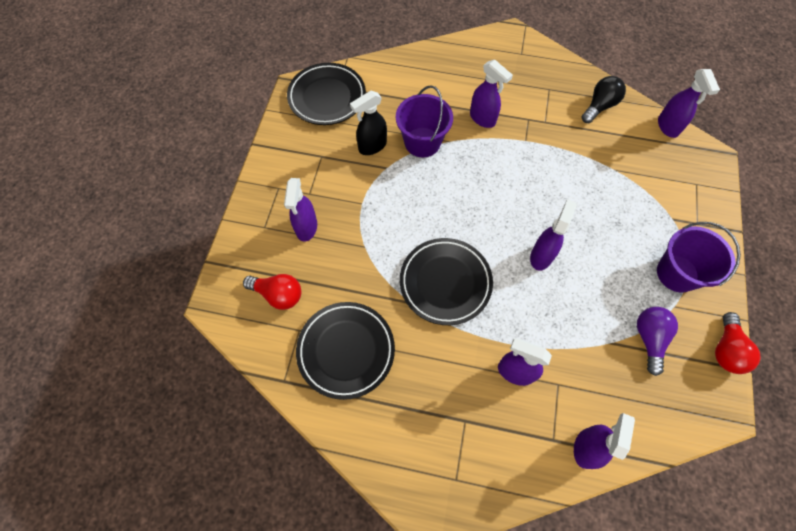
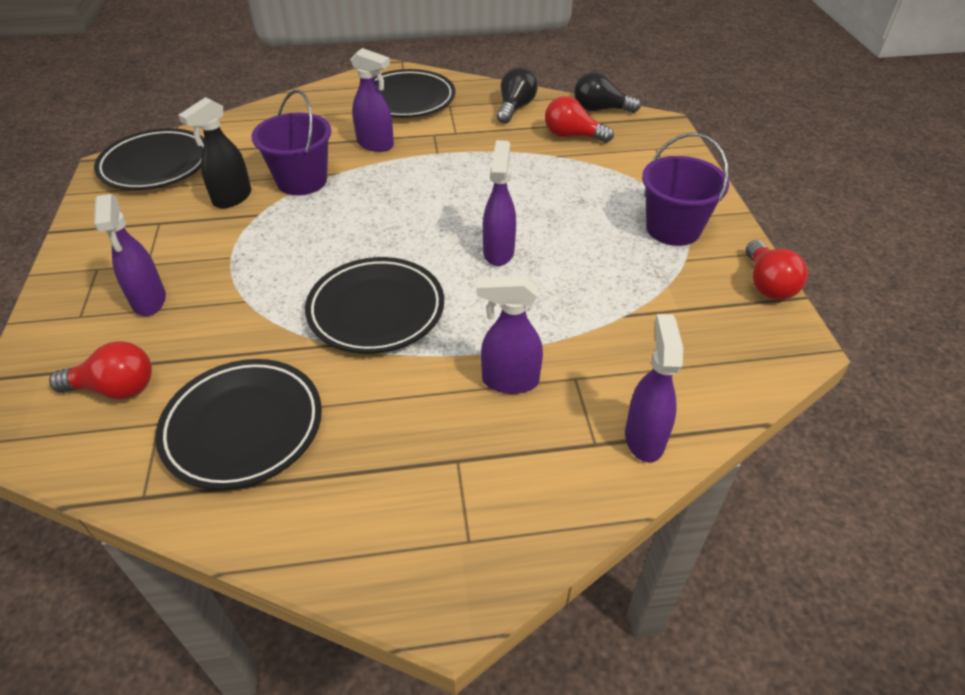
camera: 20 degrees left, 20 degrees down
(518, 73) = (407, 100): none -> black plate
(634, 151) = (572, 136): none -> red light bulb
(649, 339) = (671, 298): purple light bulb -> none
(668, 127) = (600, 109): purple spray bottle -> black light bulb

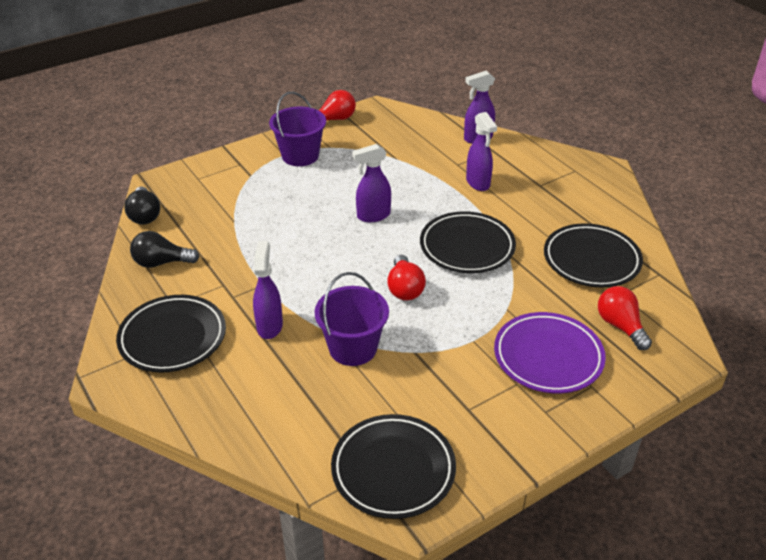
camera: 115 degrees left, 5 degrees down
(149, 301) = (548, 357): purple spray bottle -> purple plate
(232, 198) = (406, 380): black spray bottle -> none
(572, 136) = (198, 220): red light bulb -> red light bulb (405, 288)

